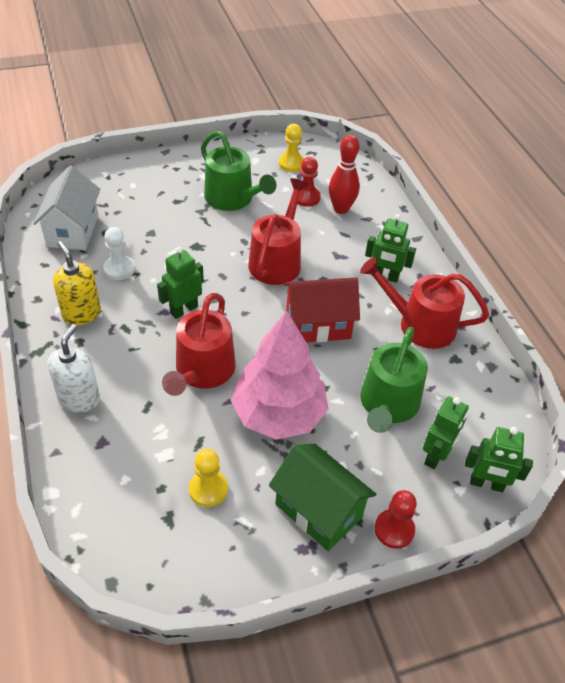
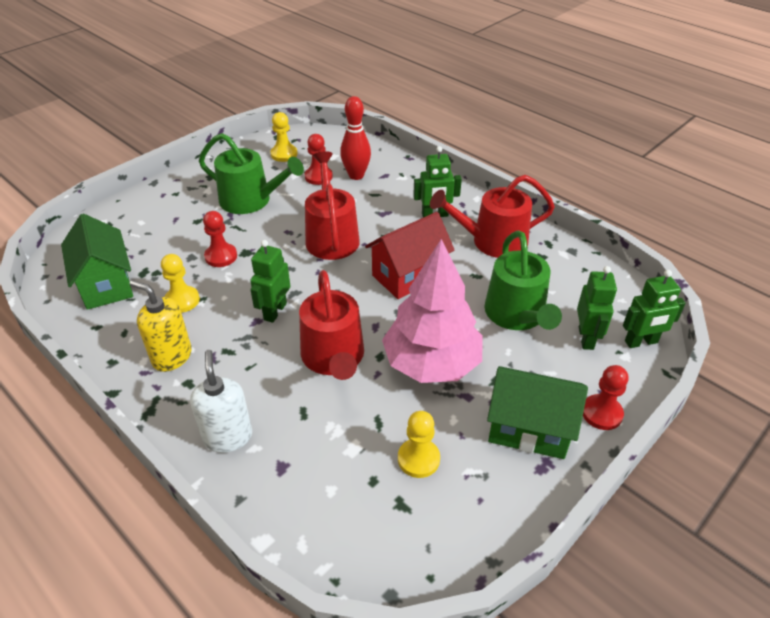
camera: 25 degrees left, 5 degrees down
(73, 230) = (106, 284): white house -> green house
(119, 269) = (182, 300): white pawn -> yellow pawn
(174, 242) = (221, 256): none -> red pawn

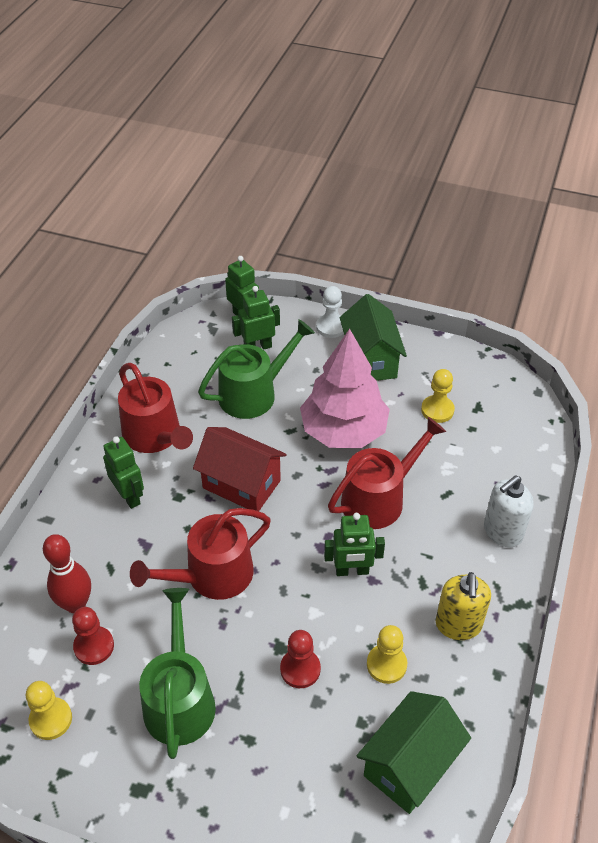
camera: 115 degrees left, 5 degrees up
(601, 413) = (331, 327): red pawn -> white pawn

